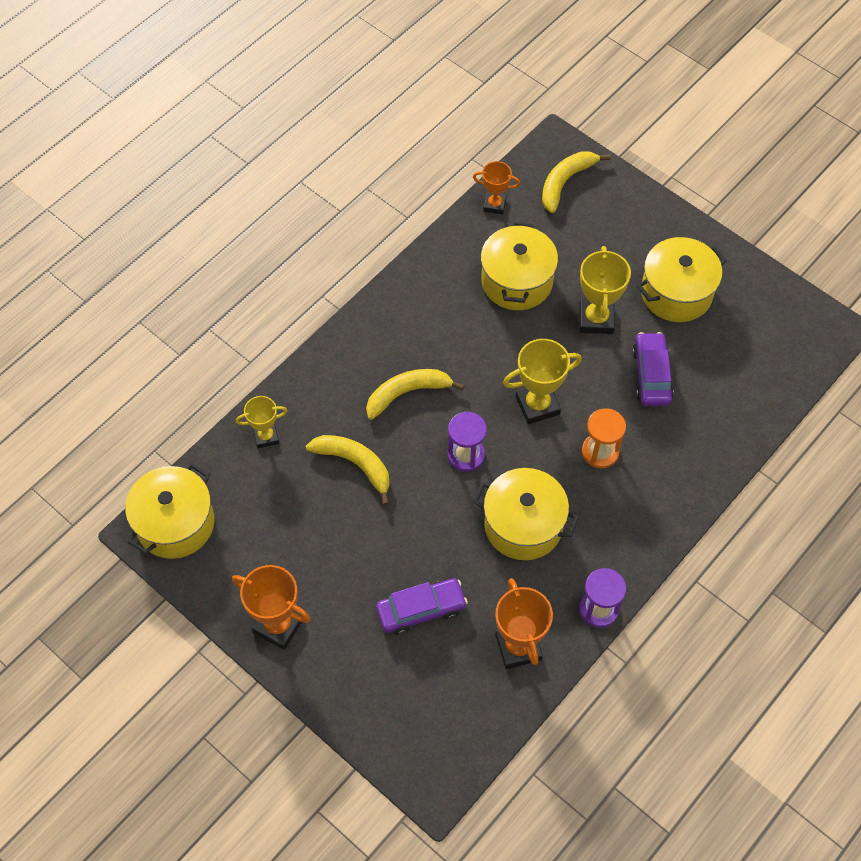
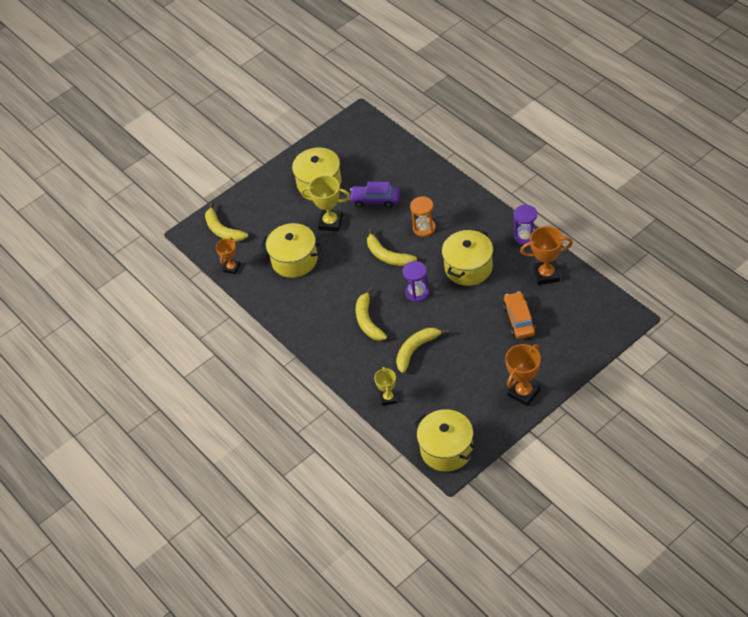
camera: 75 degrees left, 10 degrees down
(421, 610) = (519, 320): purple car -> orange car
(537, 405) = (387, 255): yellow trophy -> yellow banana

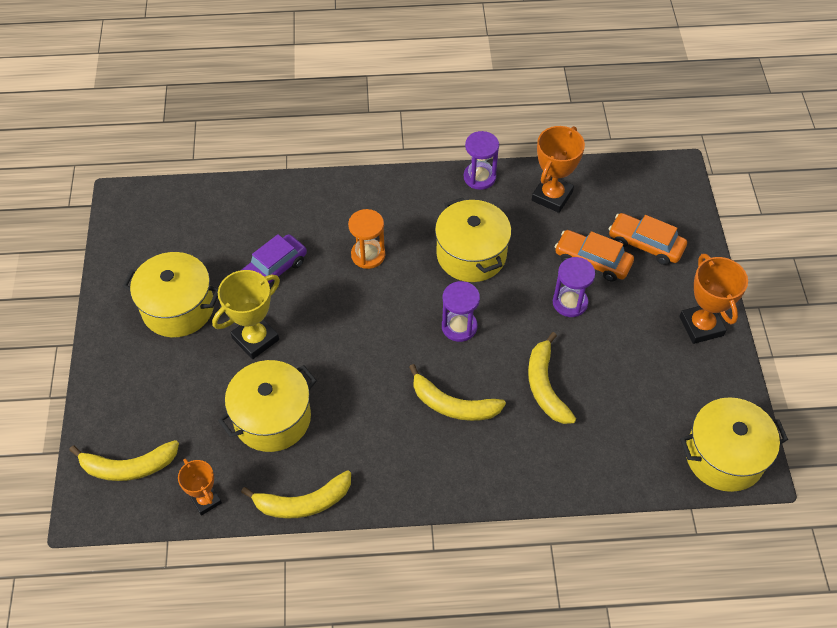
camera: 60 degrees left, 5 degrees up
(387, 255) = (371, 317): yellow banana -> yellow banana (303, 502)
(388, 398) = (594, 464): yellow trophy -> none
(480, 327) = (570, 302): none -> purple hourglass
(556, 335) = (645, 244): none -> orange car

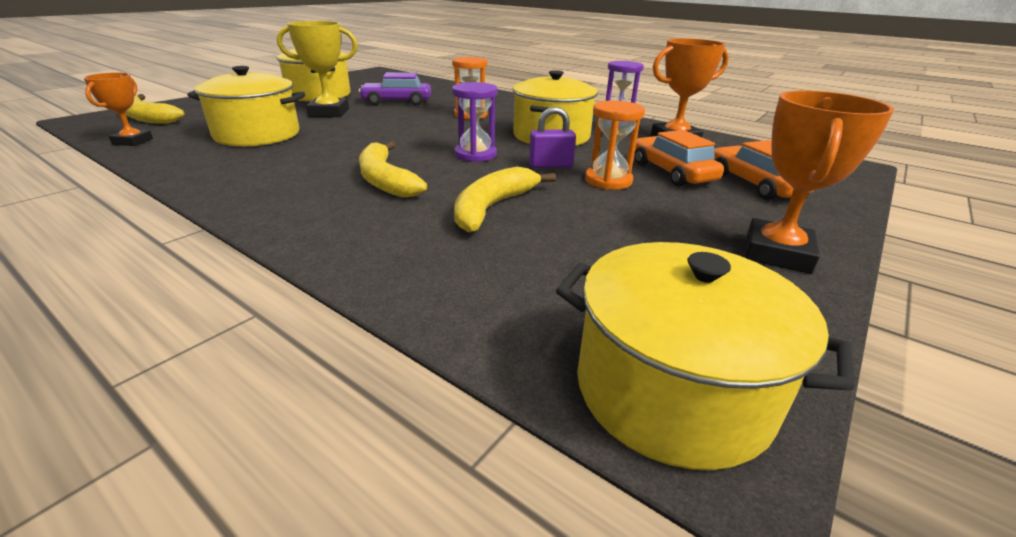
camera: 40 degrees right, 25 degrees down
(303, 502) = (167, 168): yellow banana -> none
(519, 306) = (550, 165): none -> purple padlock
(570, 302) = (608, 181): purple hourglass -> orange hourglass

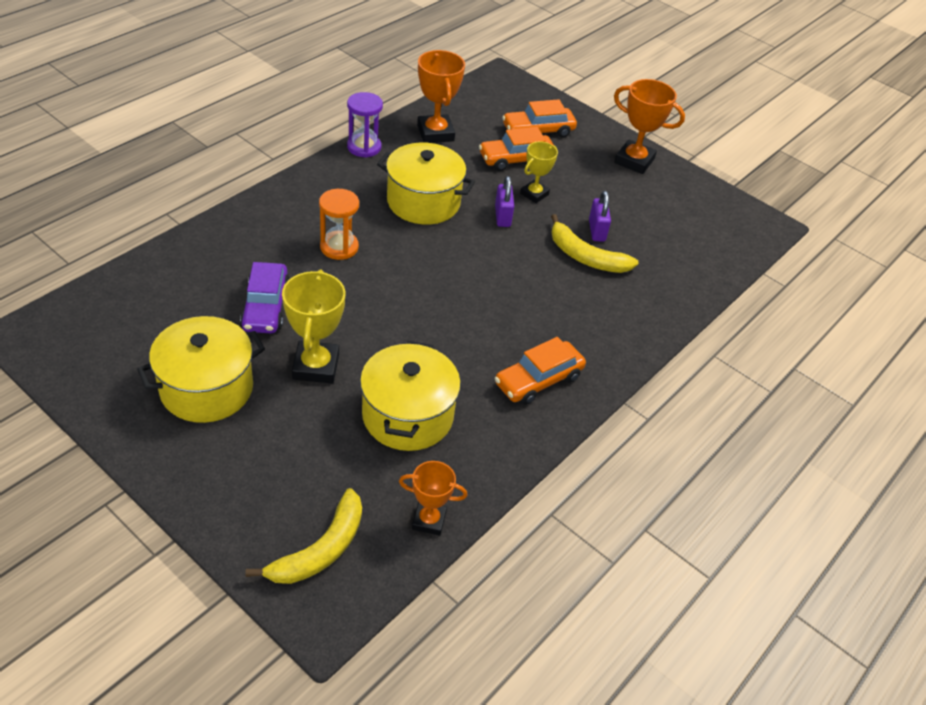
camera: 90 degrees left, 15 degrees up
(270, 179) = (538, 380): none -> orange car
(385, 180) = (538, 310): yellow banana -> none
(475, 154) = (476, 255): purple hourglass -> none
(555, 216) = (596, 230): none -> purple padlock
(608, 181) = (534, 194): orange hourglass -> yellow trophy
(671, 390) = (743, 228): yellow pot -> none

